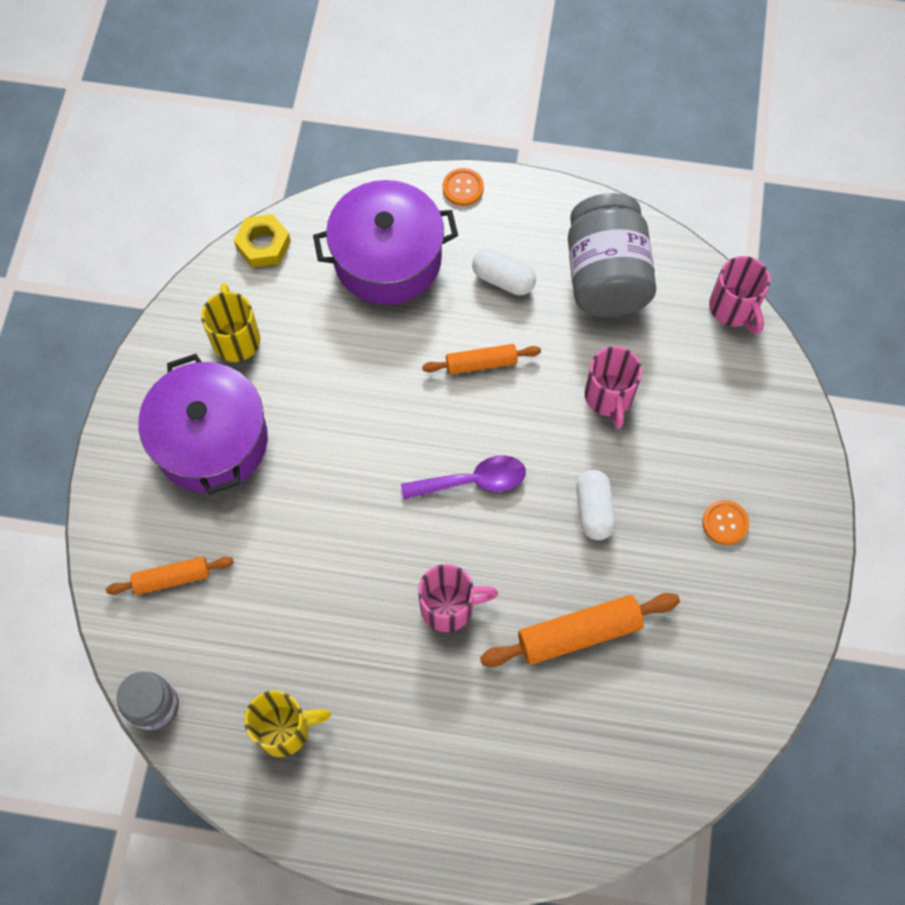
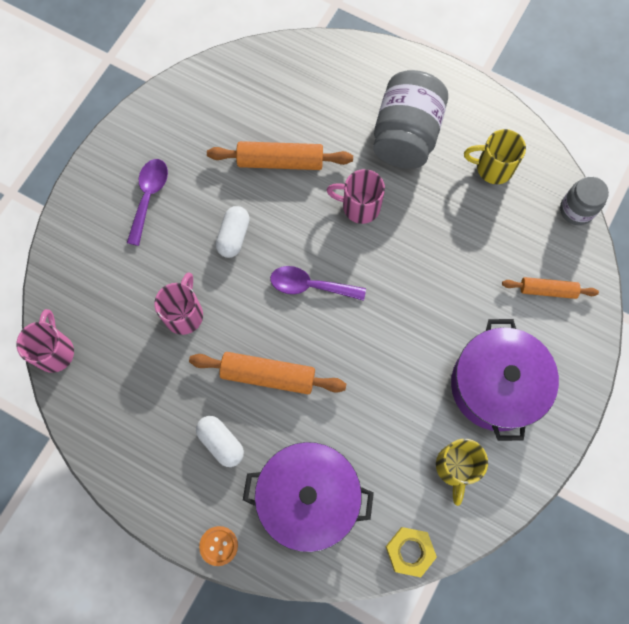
camera: 160 degrees left, 5 degrees up
(481, 363) = (268, 375): orange rolling pin -> orange rolling pin, size x1.60
(605, 276) = (138, 415): grey jar -> grey jar (406, 135)
(725, 523) = (149, 197): orange button -> purple spoon

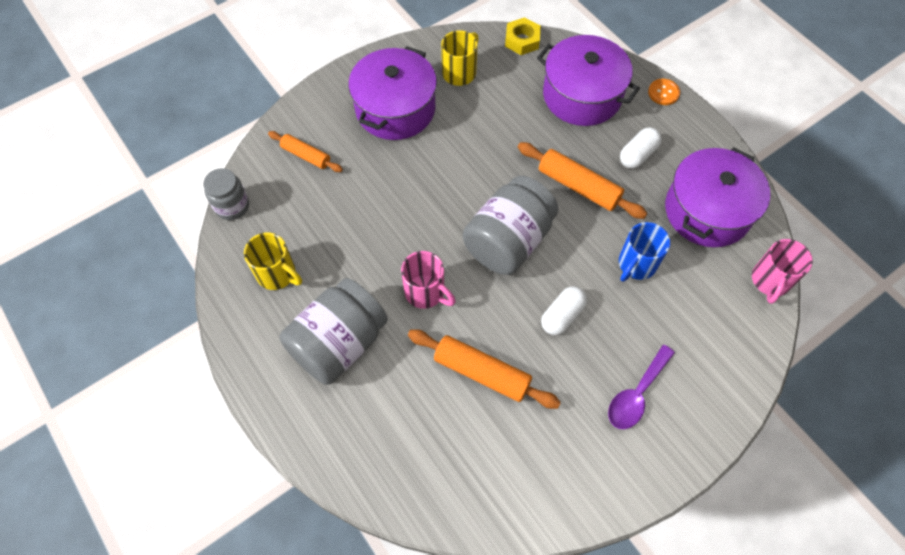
camera: 155 degrees left, 10 degrees down
(131, 404) = (707, 211): none -> purple pot
(184, 314) = (636, 264): pink mug -> blue mug
(221, 442) = (637, 155): white capsule -> white capsule turned 60 degrees clockwise
(310, 286) = (508, 241): purple spoon -> grey jar

